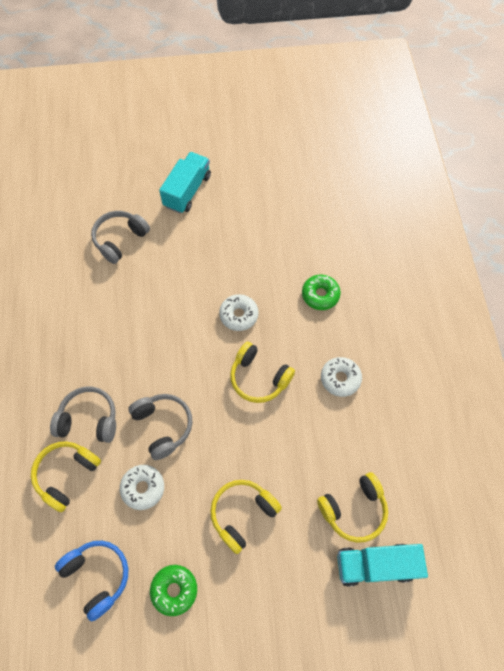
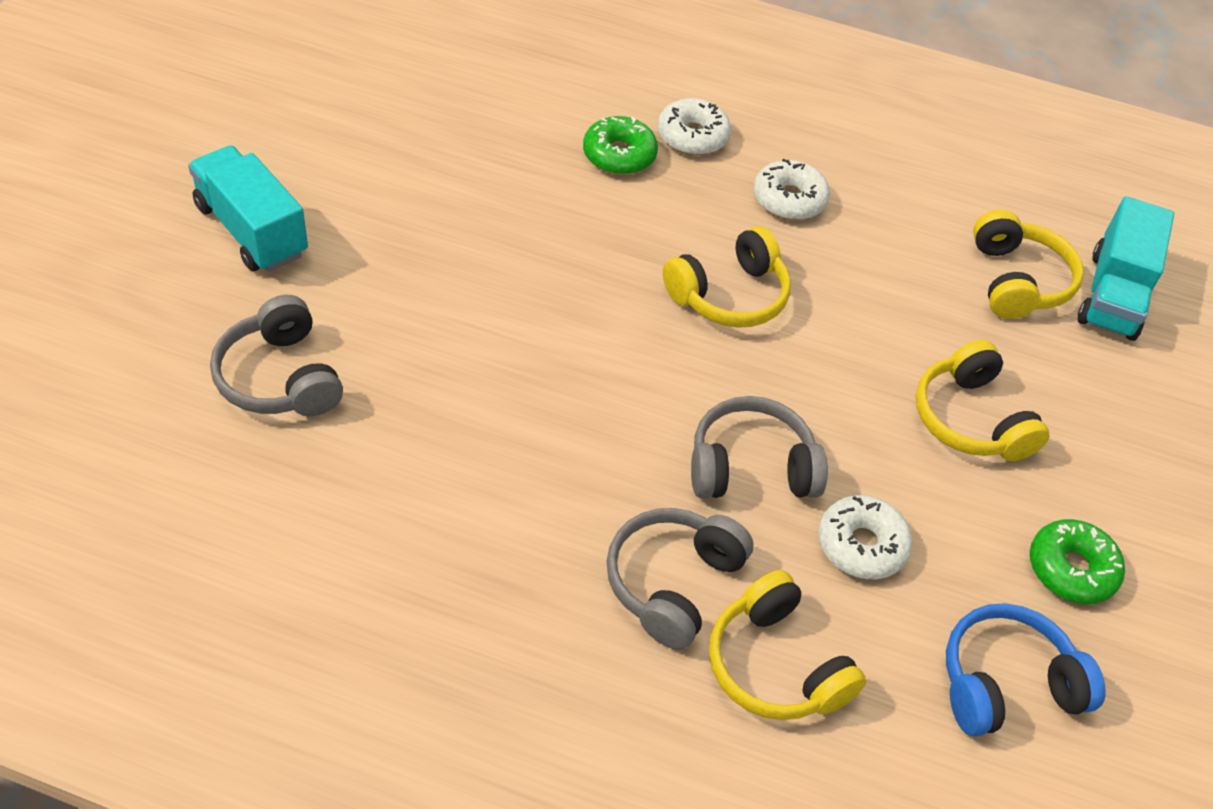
camera: 70 degrees left, 15 degrees down
(239, 315) = (587, 271): white donut -> white donut (692, 136)

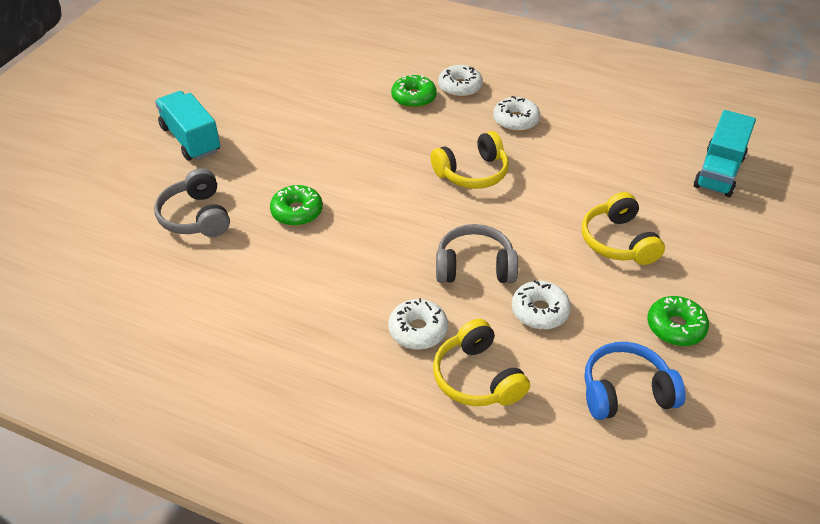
camera: 10 degrees right, 5 degrees down
(450, 368) = (297, 212): none -> green donut
(672, 583) = (418, 330): grey headphones -> white donut
(1017, 281) = (657, 164): yellow headphones -> none

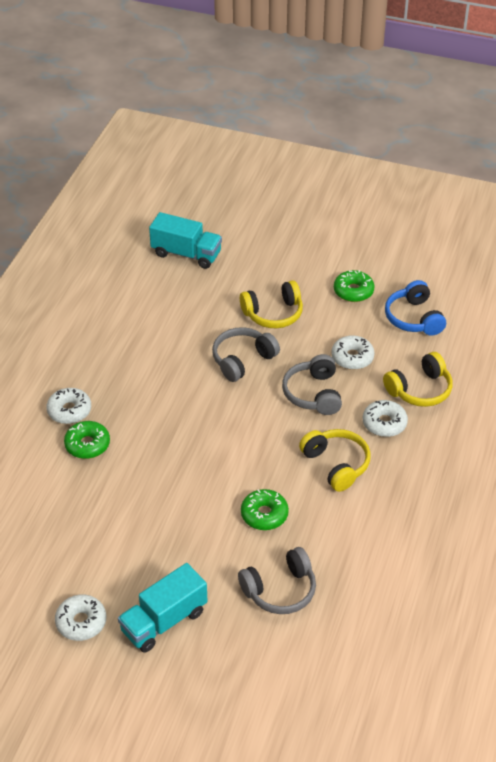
camera: 95 degrees left, 0 degrees up
(472, 173) = (199, 398): yellow headphones -> yellow headphones (336, 464)
(516, 120) = (123, 370): white donut -> white donut (81, 622)
(533, 209) = (242, 360): none -> grey headphones

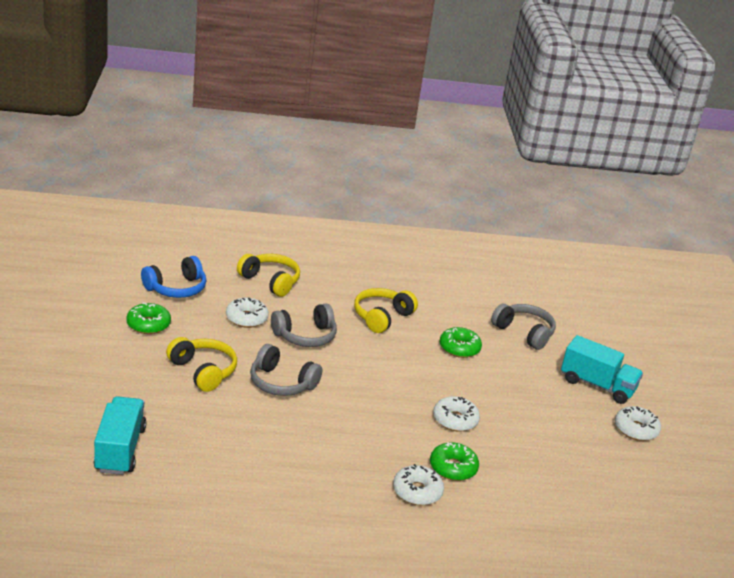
camera: 115 degrees left, 15 degrees down
(384, 423) = (321, 297): white donut -> white donut (455, 420)

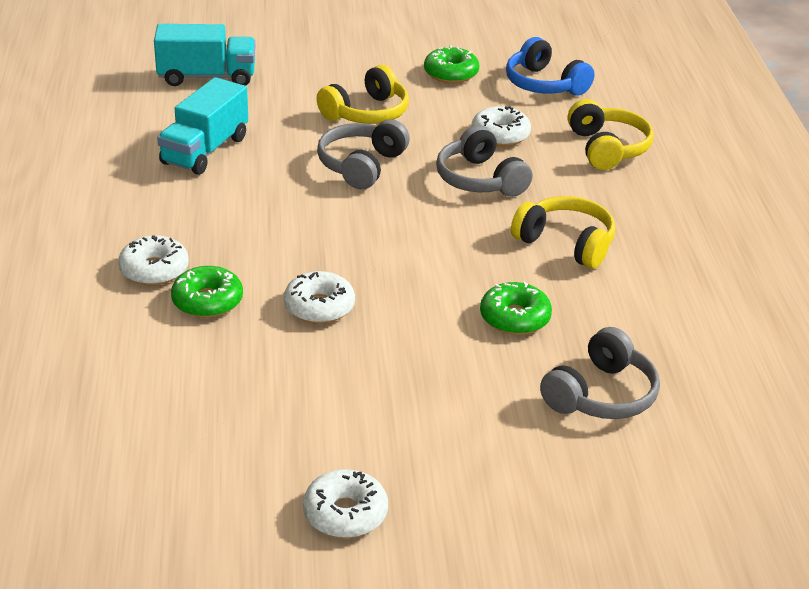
camera: 90 degrees right, 5 degrees up
(270, 281) = (607, 148): yellow headphones -> yellow headphones turned 45 degrees counterclockwise
(597, 385) = (468, 476): turquoise truck -> turquoise truck (205, 150)

